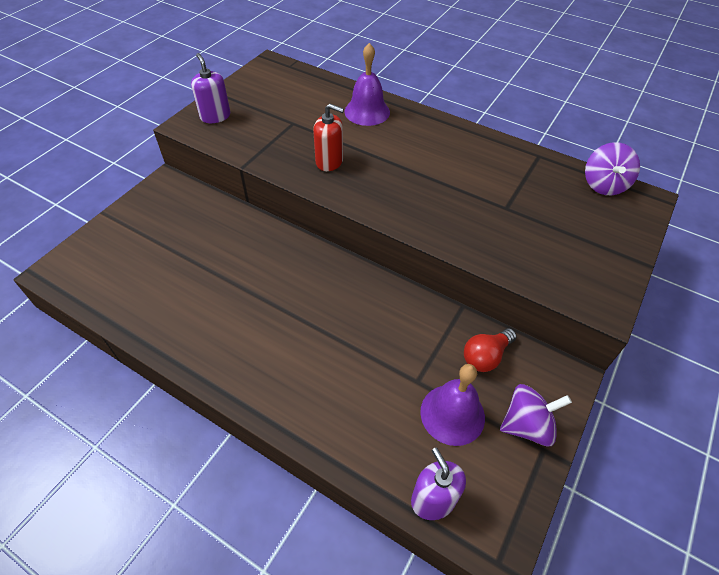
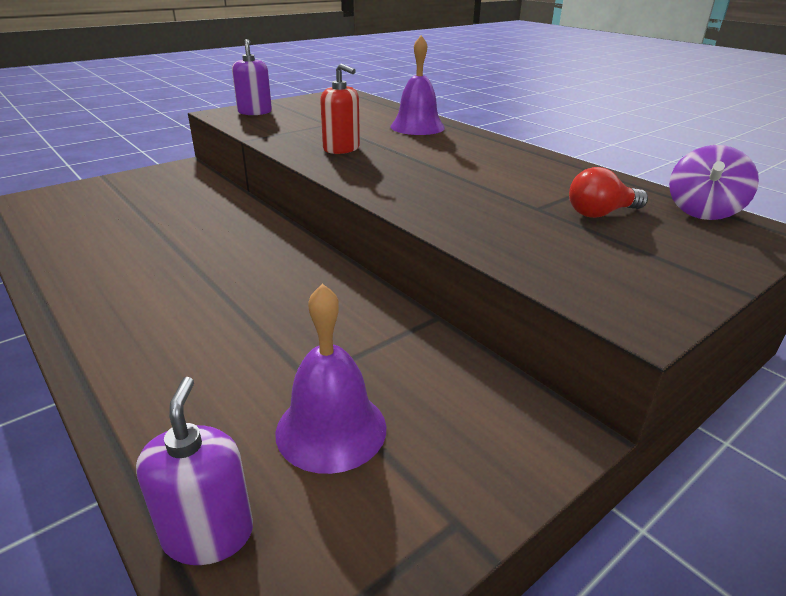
camera: 20 degrees right, 20 degrees down
(486, 356) = (433, 376): red light bulb -> red light bulb (600, 213)
(526, 425) = (446, 478): purple spinning top -> none

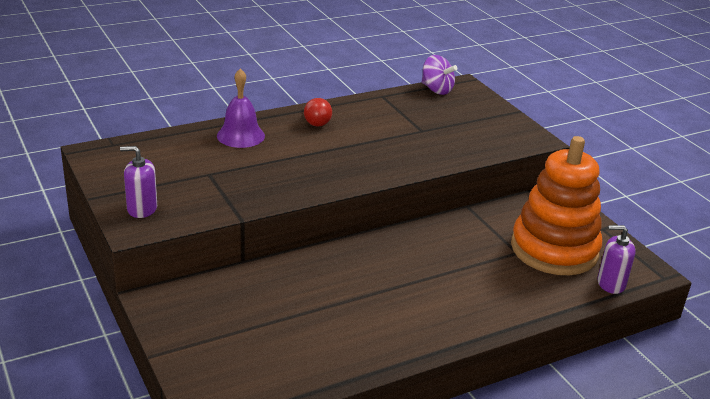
camera: 80 degrees left, 0 degrees up
(331, 429) = (554, 249): purple bell -> orange stacking toy
(341, 149) = (287, 176): red soap dispenser -> none
(600, 213) = (433, 116): red light bulb -> red light bulb (316, 121)

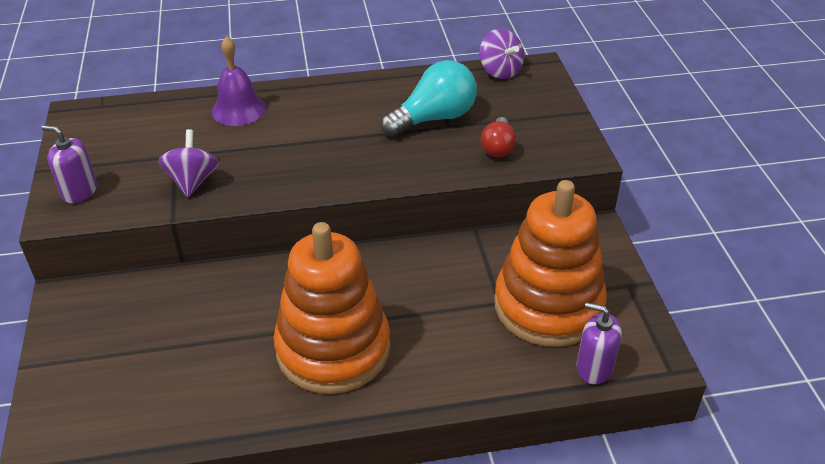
camera: 20 degrees right, 10 degrees up
(238, 190) = (192, 181): none -> purple spinning top
(316, 121) = (333, 99): red light bulb -> red light bulb (498, 147)
(407, 126) = (434, 118): none -> turquoise light bulb
(410, 301) = (333, 349): none -> orange stacking toy

